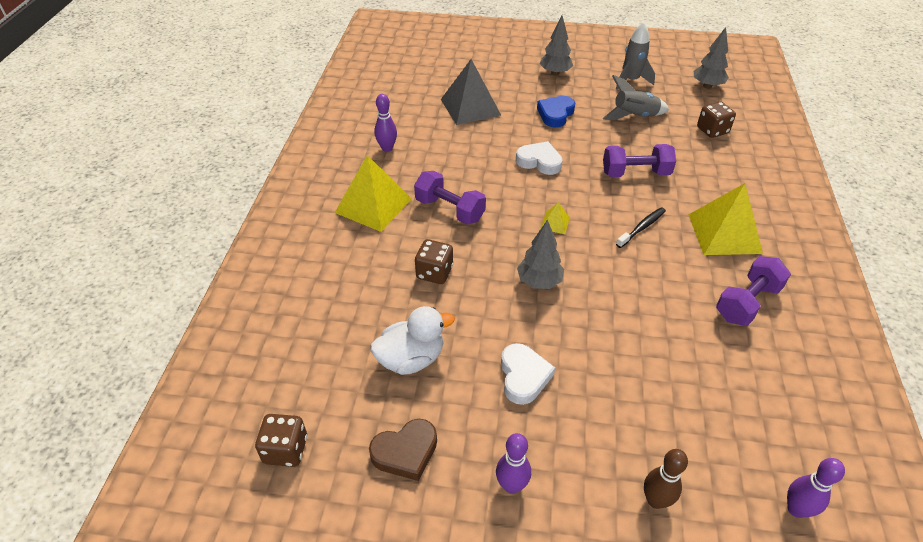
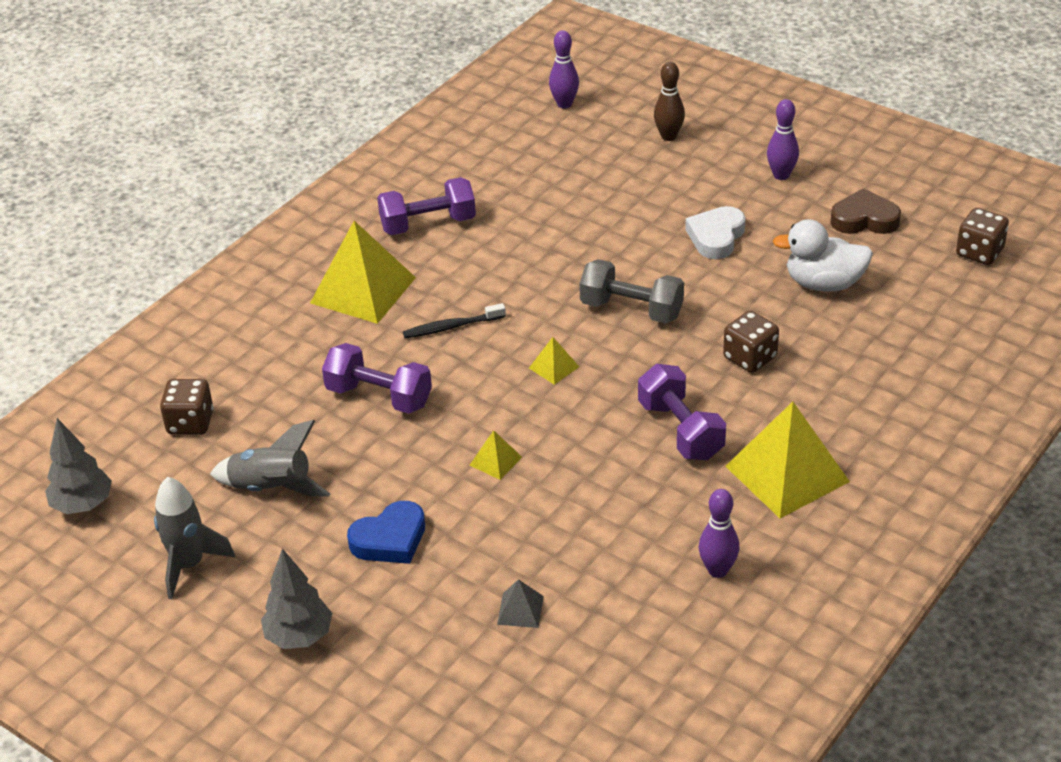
camera: 150 degrees left, 5 degrees down
(470, 107) = (520, 610): grey pyramid -> grey pyramid, size x0.44
(539, 161) = (495, 461): white heart -> yellow pyramid
(539, 282) = (631, 309): grey tree -> grey dumbbell

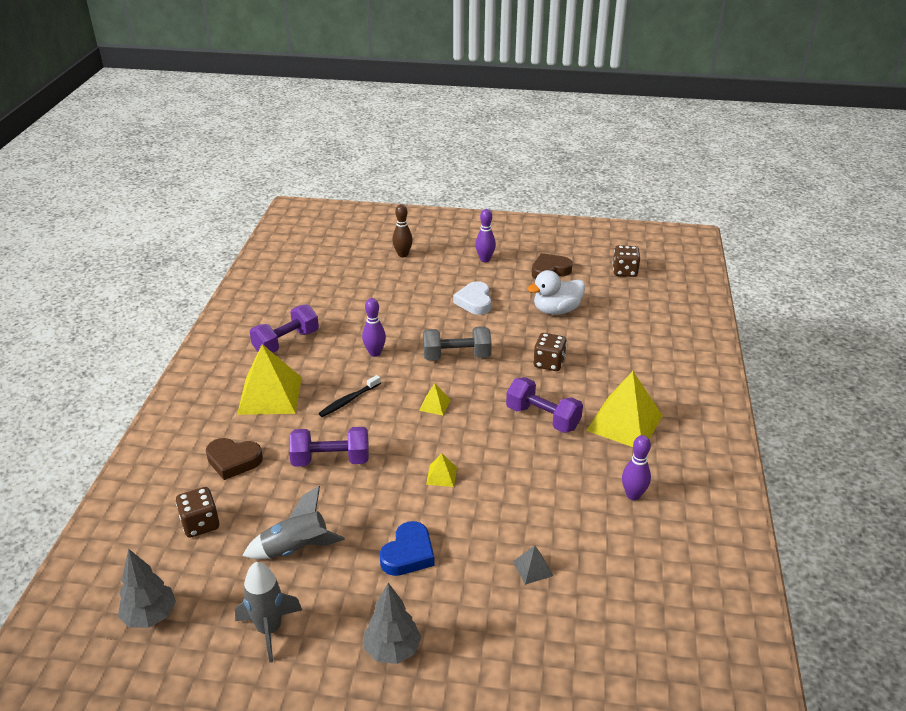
camera: 30 degrees left, 5 degrees down
(270, 360) = (233, 461): none -> brown heart
(564, 104) = (325, 252): purple bowling pin -> purple bowling pin (375, 353)

